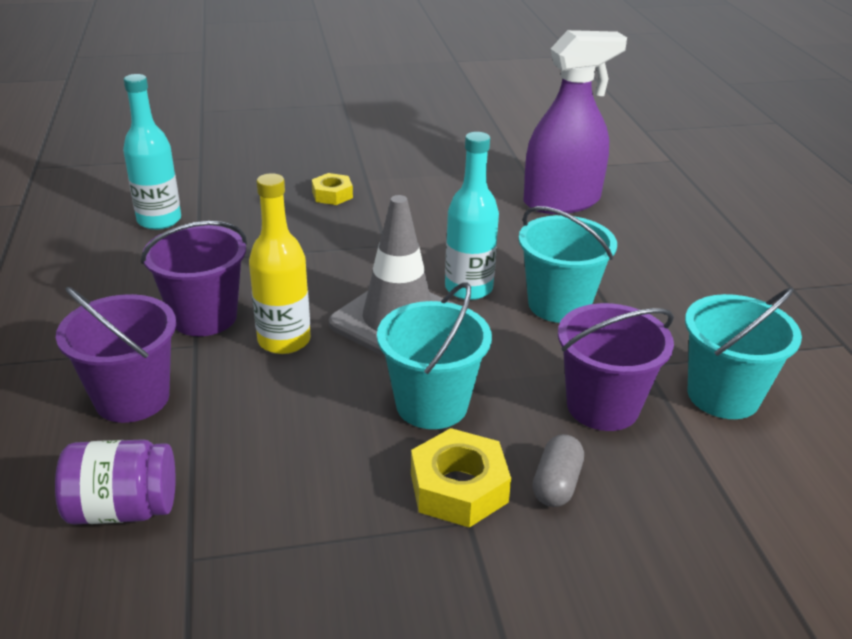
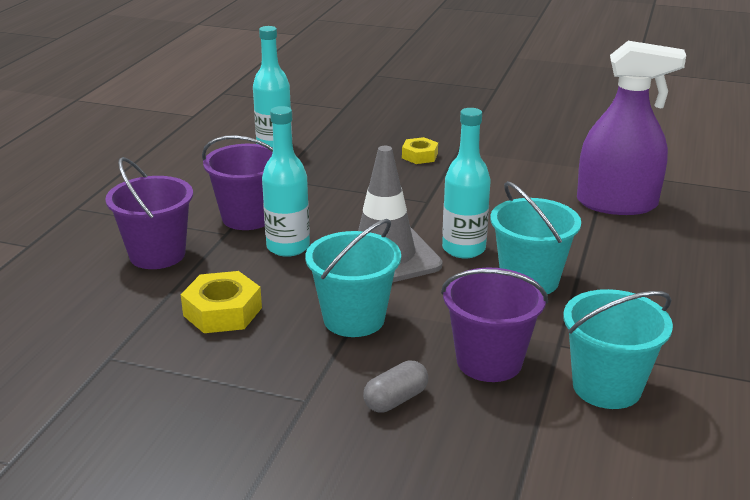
camera: 30 degrees right, 5 degrees down
(123, 509) = (96, 317): purple jar -> none
(284, 340) = (288, 247): yellow bottle -> turquoise bottle
(458, 488) = (320, 377): yellow nut -> yellow nut (222, 311)

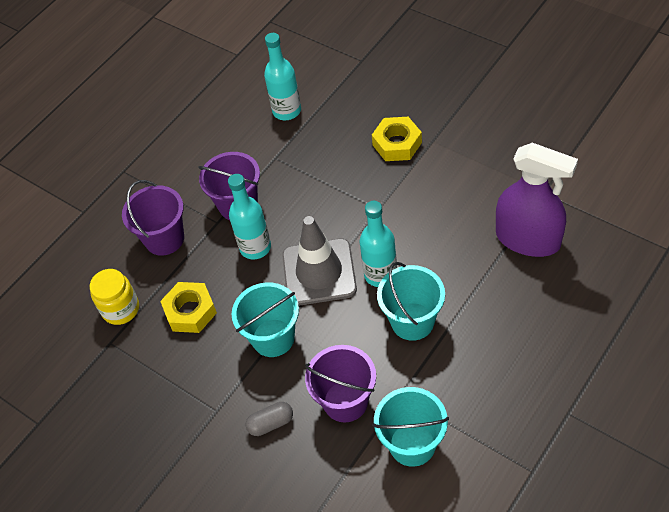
camera: 25 degrees right, 25 degrees up
(115, 323) = (121, 309): none -> yellow jar
(419, 156) = (397, 144): yellow nut -> yellow nut, size x1.55

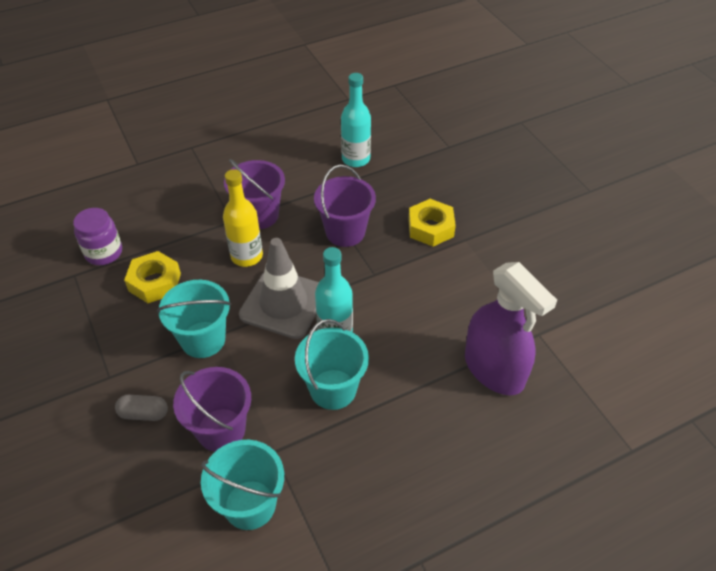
camera: 20 degrees right, 5 degrees down
(121, 309) = (104, 252): yellow jar -> purple jar
(164, 239) = (181, 214): purple bucket -> purple bucket (345, 232)
(255, 247) = (247, 256): turquoise bottle -> yellow bottle

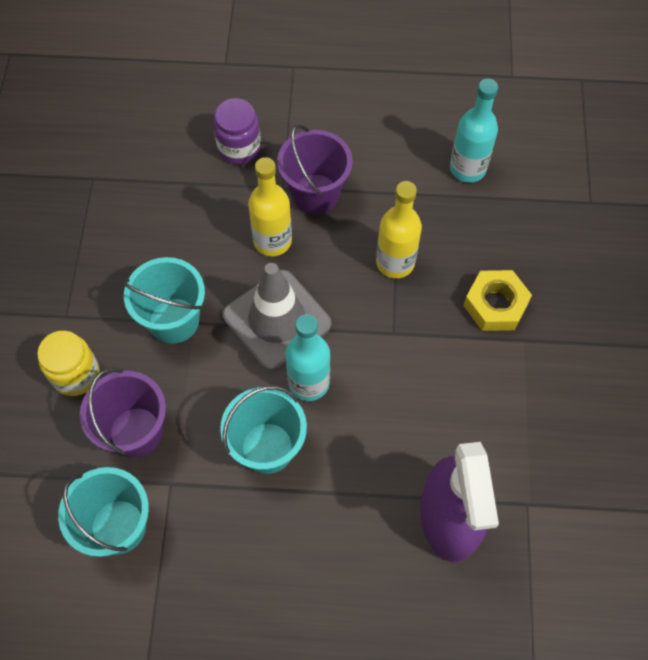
camera: 30 degrees right, 15 degrees up
(104, 252) = (133, 164): purple jar -> purple jar (239, 148)
(144, 413) = (76, 374): grey capsule -> yellow jar
(154, 282) = (164, 226): yellow nut -> none
(345, 232) = (395, 262): purple bucket -> yellow bottle

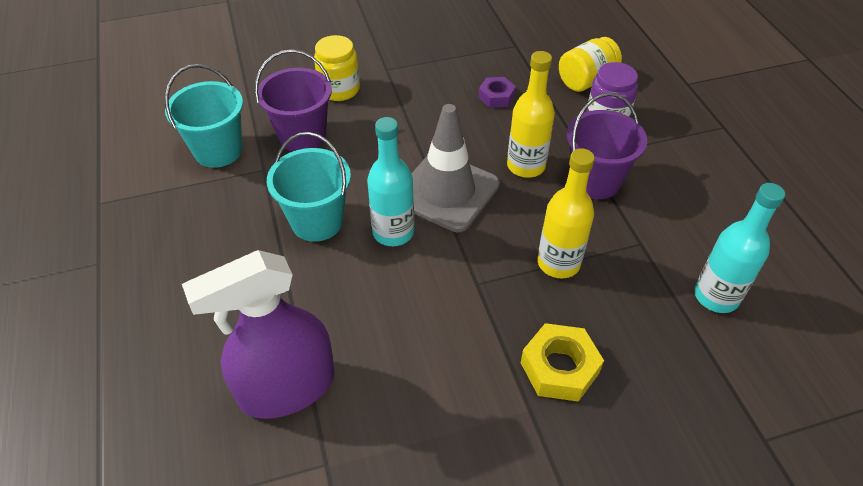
camera: 70 degrees right, 15 degrees down
(164, 228) = (496, 96): none -> purple nut
(174, 320) = (412, 128): turquoise bucket -> none
(179, 141) = (586, 80): none -> yellow jar

